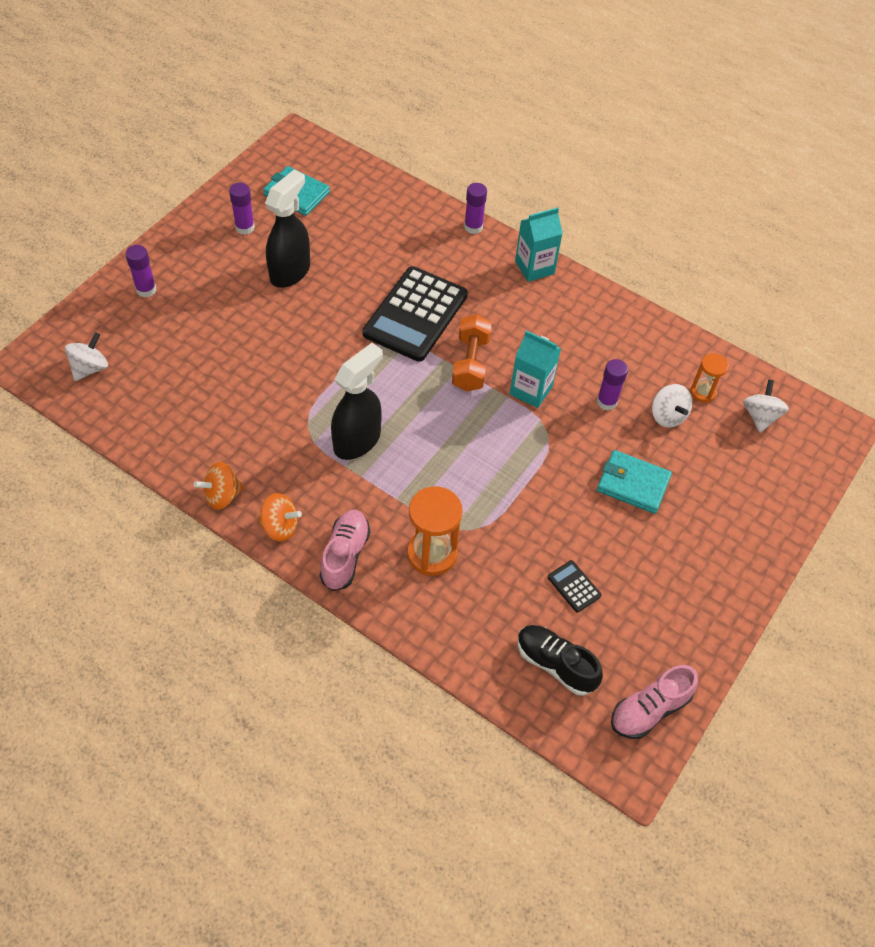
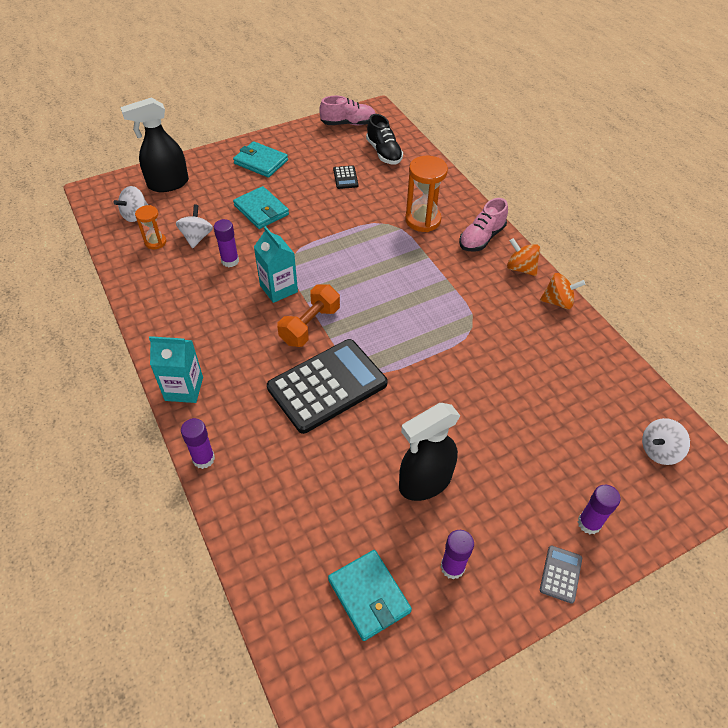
camera: 150 degrees left, 5 degrees down
(162, 250) = (560, 574): none -> grey calculator
(357, 440) = (437, 302): black spray bottle -> black spray bottle (168, 184)
(702, 565) = (261, 162): none -> turquoise wallet

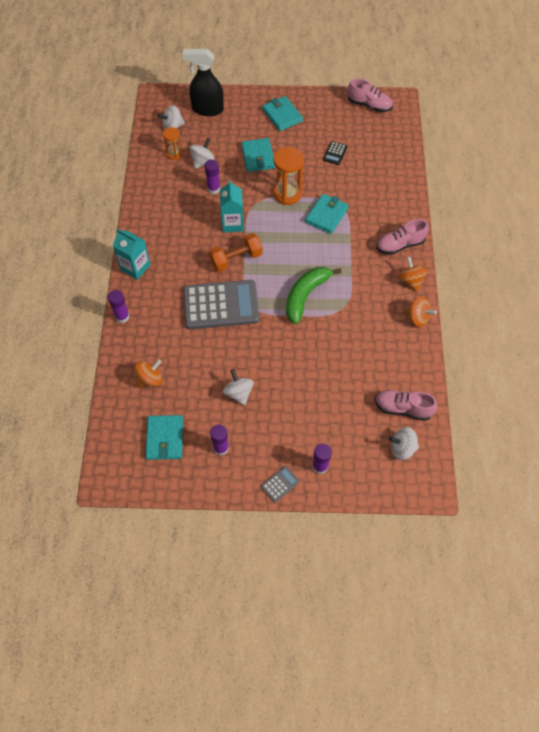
camera: 30 degrees right, 10 degrees up
(295, 524) = (150, 379): none -> orange spinning top
(327, 386) = (221, 305): black calculator -> grey calculator
(381, 239) = (326, 215): none -> turquoise wallet
(384, 153) = (378, 142): black shoe -> none
(421, 331) = (306, 296): none -> green banana
(423, 220) = (367, 212): orange hourglass -> orange hourglass (287, 194)
(424, 482) = (239, 393): black spray bottle -> white spinning top
(622, 405) = (403, 408): none -> pink shoe

